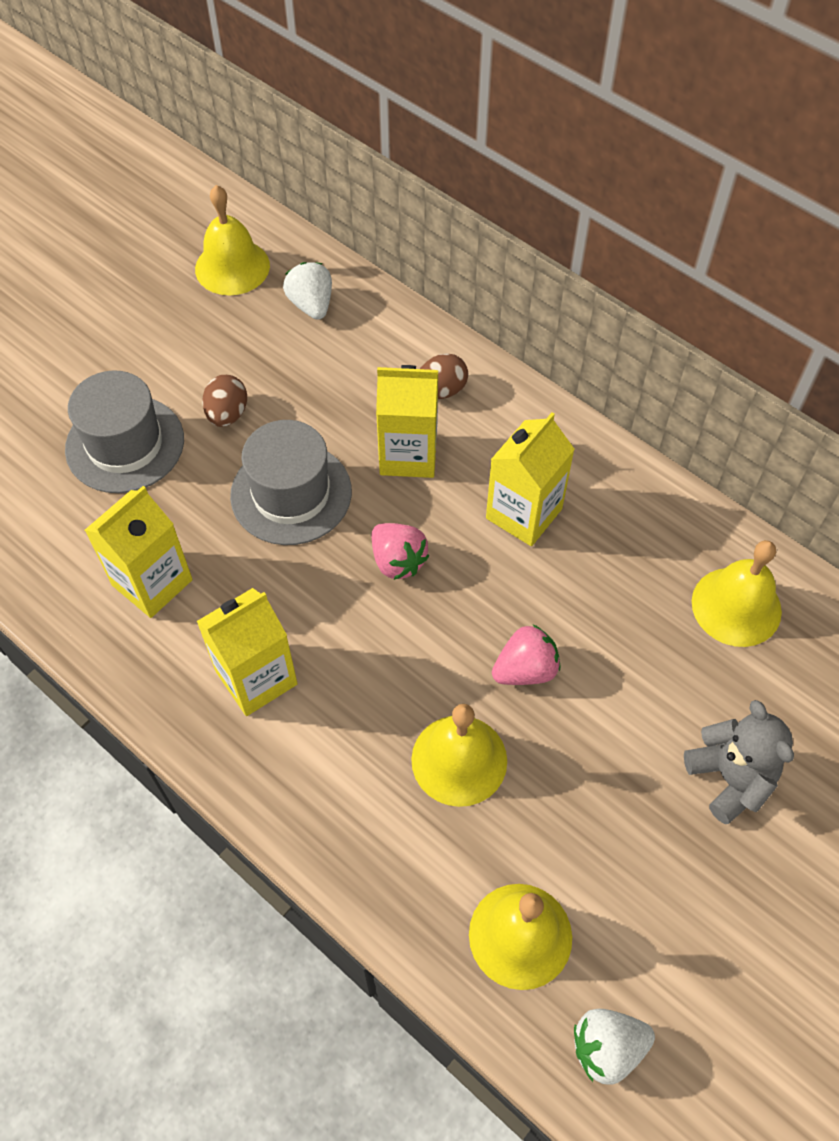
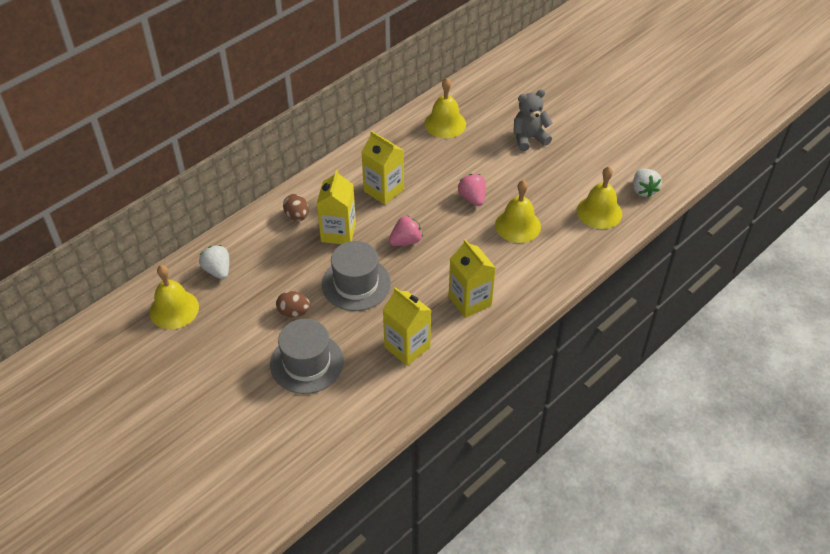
camera: 85 degrees left, 10 degrees down
(311, 305) = (218, 270): white strawberry -> white strawberry turned 75 degrees clockwise

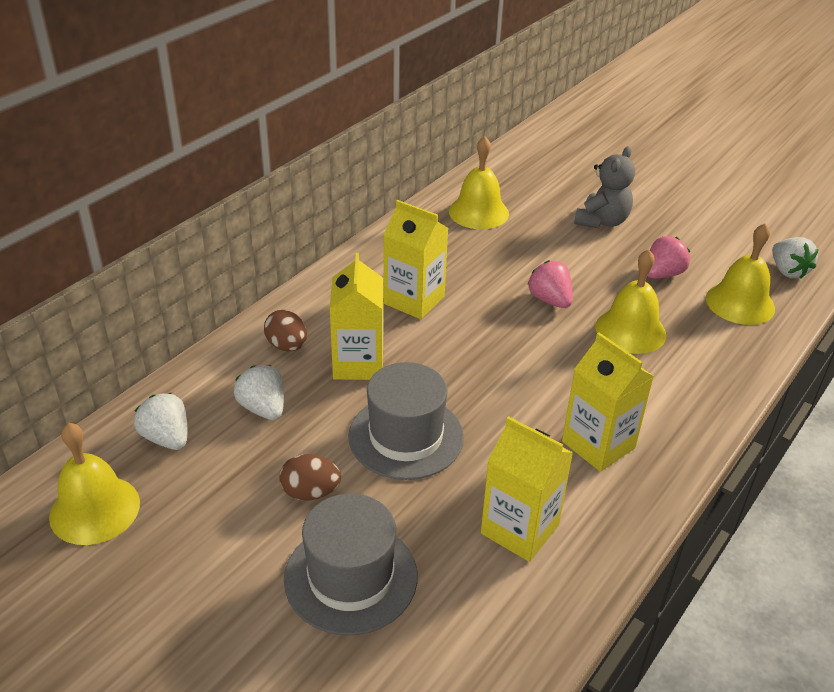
camera: 10 degrees left, 10 degrees down
(276, 257) = (263, 408): none -> white strawberry
(406, 241) = (468, 366): pink strawberry -> pink strawberry (662, 274)
(529, 138) = (602, 221): grey teddy bear -> grey teddy bear turned 150 degrees clockwise

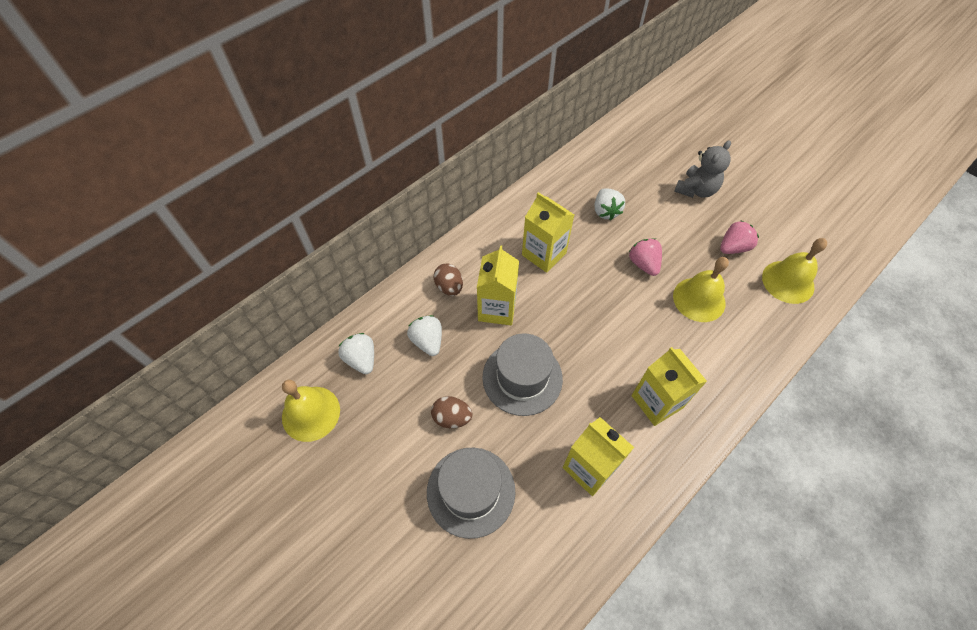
camera: 10 degrees right, 20 degrees up
(478, 212) = (603, 172): yellow bell -> none
(788, 271) = (832, 254): white strawberry -> white strawberry (605, 211)

